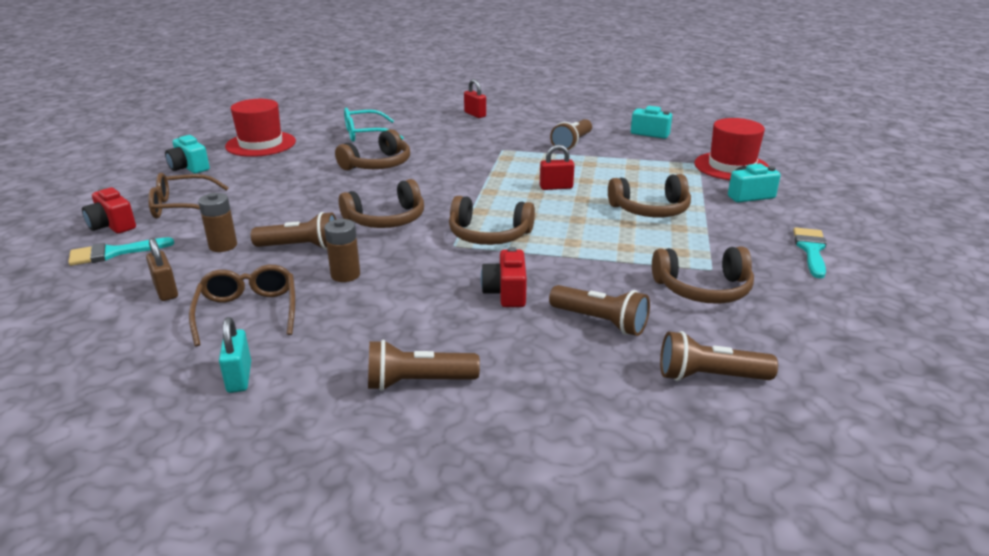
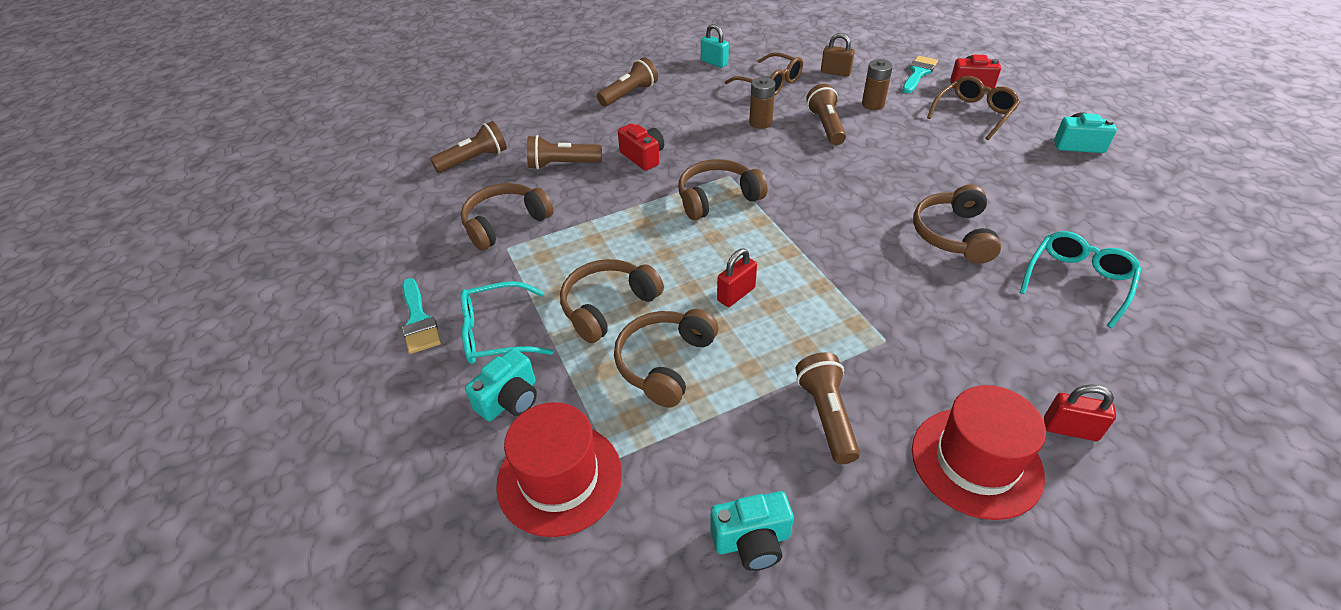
camera: 145 degrees right, 15 degrees up
(261, 144) = (1117, 203): red hat -> red hat (976, 462)
(301, 247) = (826, 126): brown flashlight -> brown flashlight turned 120 degrees clockwise
(386, 219) = (816, 174): brown headphones -> brown headphones (665, 363)
(745, 223) = (496, 333): none -> turquoise glasses

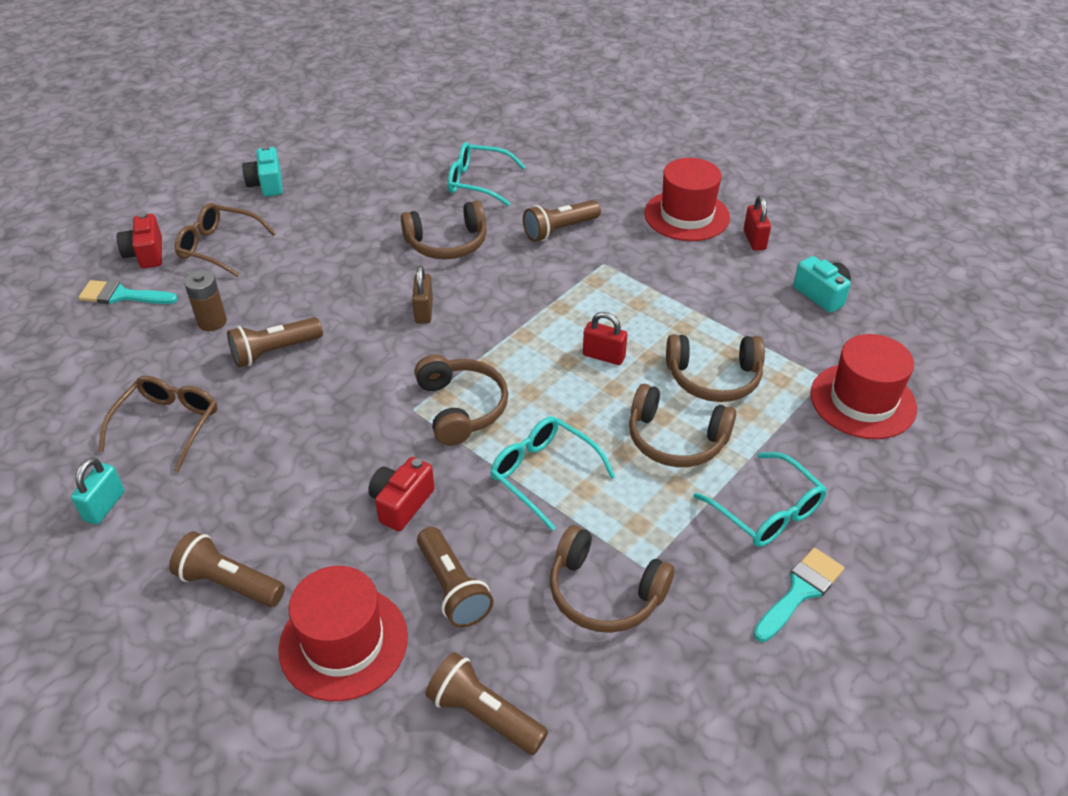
camera: 115 degrees left, 0 degrees up
(510, 400) = (826, 463): turquoise camera -> none
(560, 123) = (343, 642): none -> red hat
(624, 222) = (543, 474): none -> turquoise glasses
(717, 198) = (461, 408): brown headphones -> brown headphones turned 150 degrees counterclockwise
(760, 123) = (281, 410): brown battery -> none
(826, 415) = (698, 281): brown flashlight -> brown flashlight (559, 230)
(835, 72) = (127, 367): brown padlock -> brown padlock (424, 311)
(1070, 429) = (632, 183): red padlock -> red padlock (754, 240)

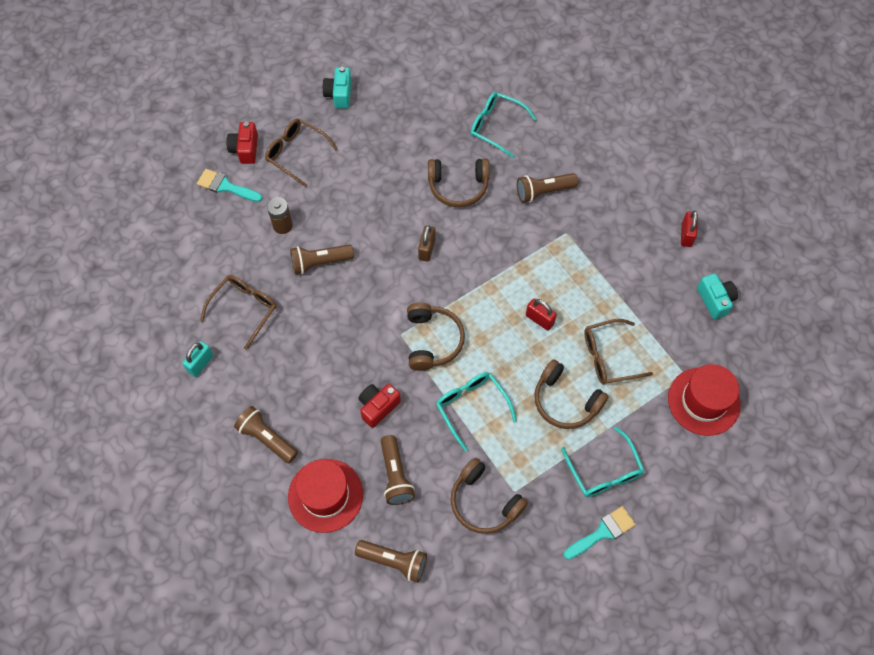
camera: 15 degrees right, 20 degrees up
(484, 714) = (394, 561): brown flashlight -> brown flashlight turned 150 degrees clockwise
(686, 215) = (644, 198): red hat -> none
(714, 378) = (609, 357): brown headphones -> brown glasses

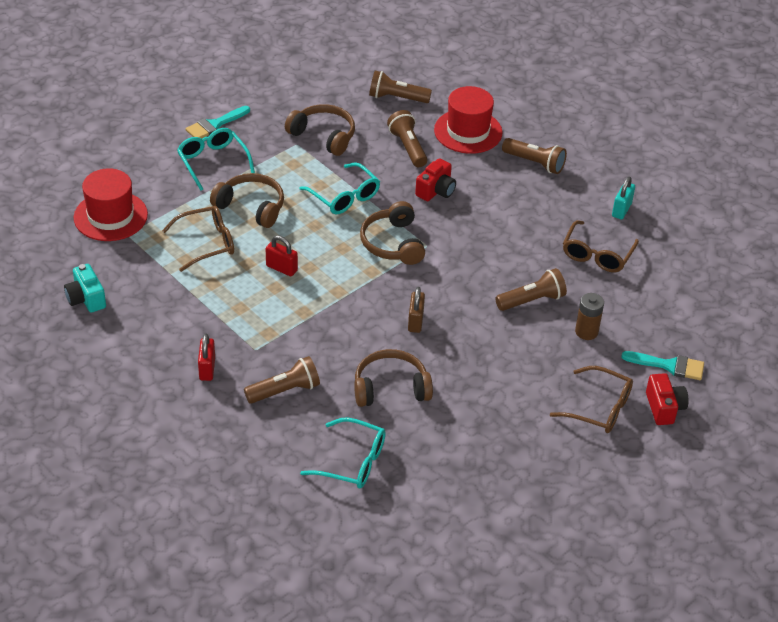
camera: 170 degrees right, 20 degrees down
(339, 94) = (570, 485): turquoise camera -> none
(686, 235) = (111, 358): red padlock -> red padlock (207, 369)

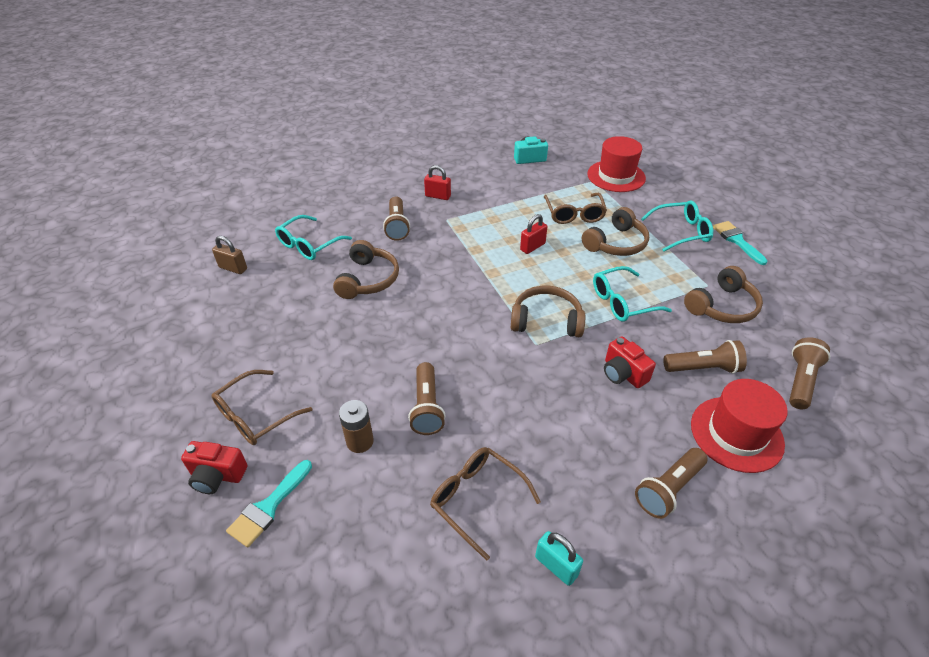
camera: 110 degrees right, 0 degrees up
(415, 321) = (436, 311): brown padlock -> brown padlock (233, 268)

